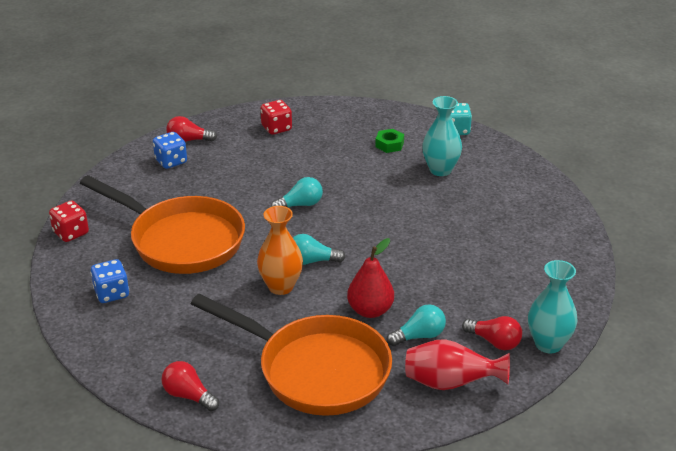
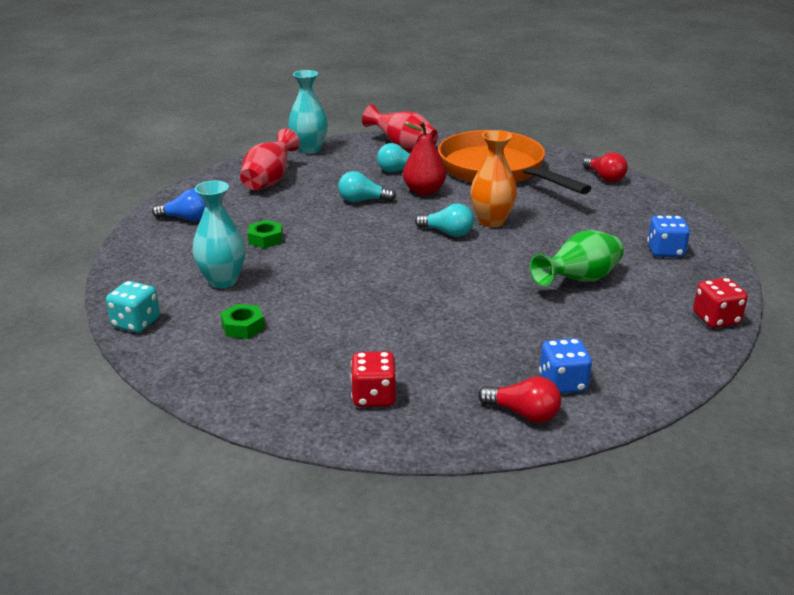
camera: 155 degrees left, 5 degrees down
(181, 240) = (579, 280): orange pan -> green vase
(300, 205) = (420, 284): turquoise light bulb -> turquoise light bulb (362, 200)
(453, 212) = (265, 239): none -> green nut
(494, 342) = (346, 157): red light bulb -> none
(529, 280) = (270, 181): none -> red vase
(539, 214) = (186, 219): none -> blue light bulb

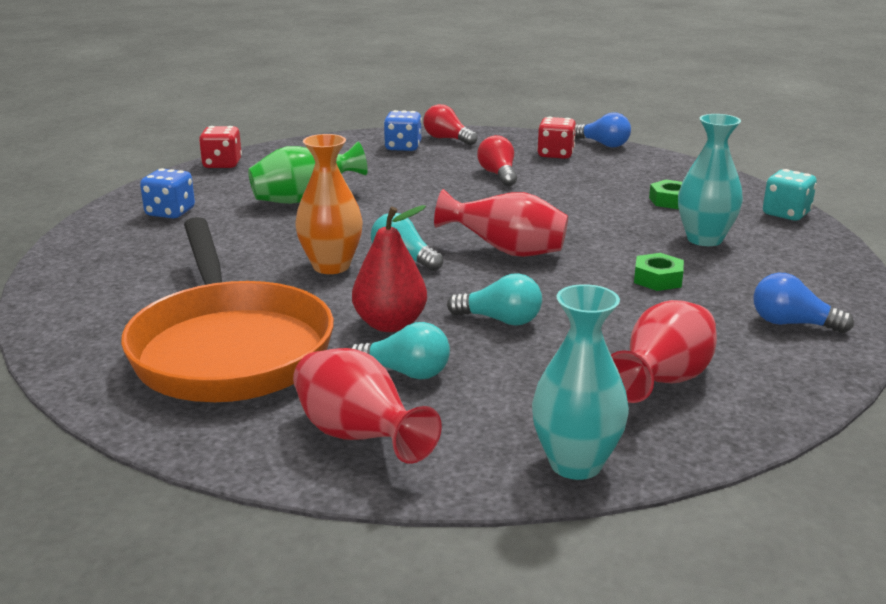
camera: 165 degrees left, 5 degrees down
(316, 434) = (603, 144): none -> blue light bulb
(377, 248) = (507, 252): none -> red vase
(604, 177) = (74, 311): red light bulb -> red light bulb (498, 175)

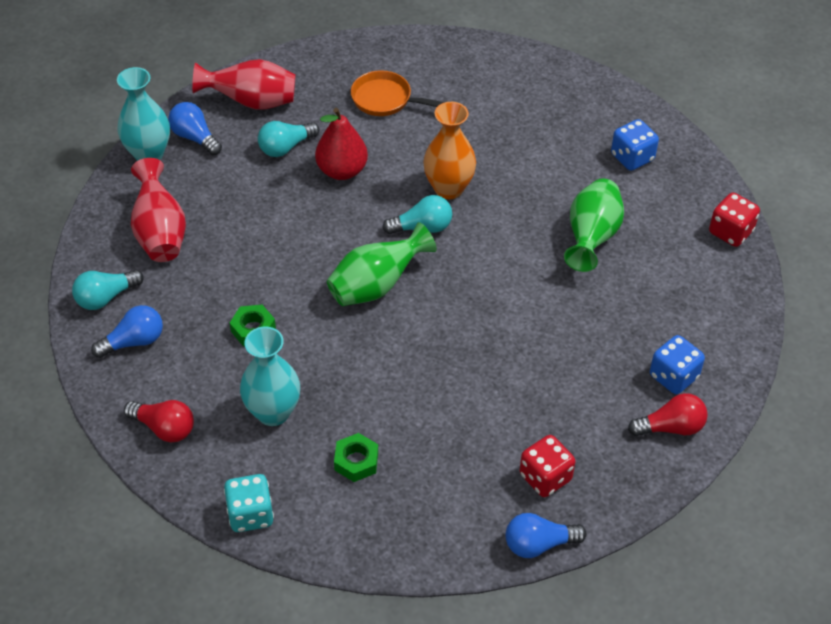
camera: 130 degrees right, 25 degrees up
(229, 348) = (386, 100): orange pan -> orange pan, size x0.47
(489, 445) = (195, 137): none -> blue light bulb
(498, 175) = (532, 392): red light bulb -> red light bulb (164, 428)
(500, 320) = (293, 217): turquoise light bulb -> turquoise light bulb (106, 297)
(507, 252) = (377, 285): red vase -> green vase

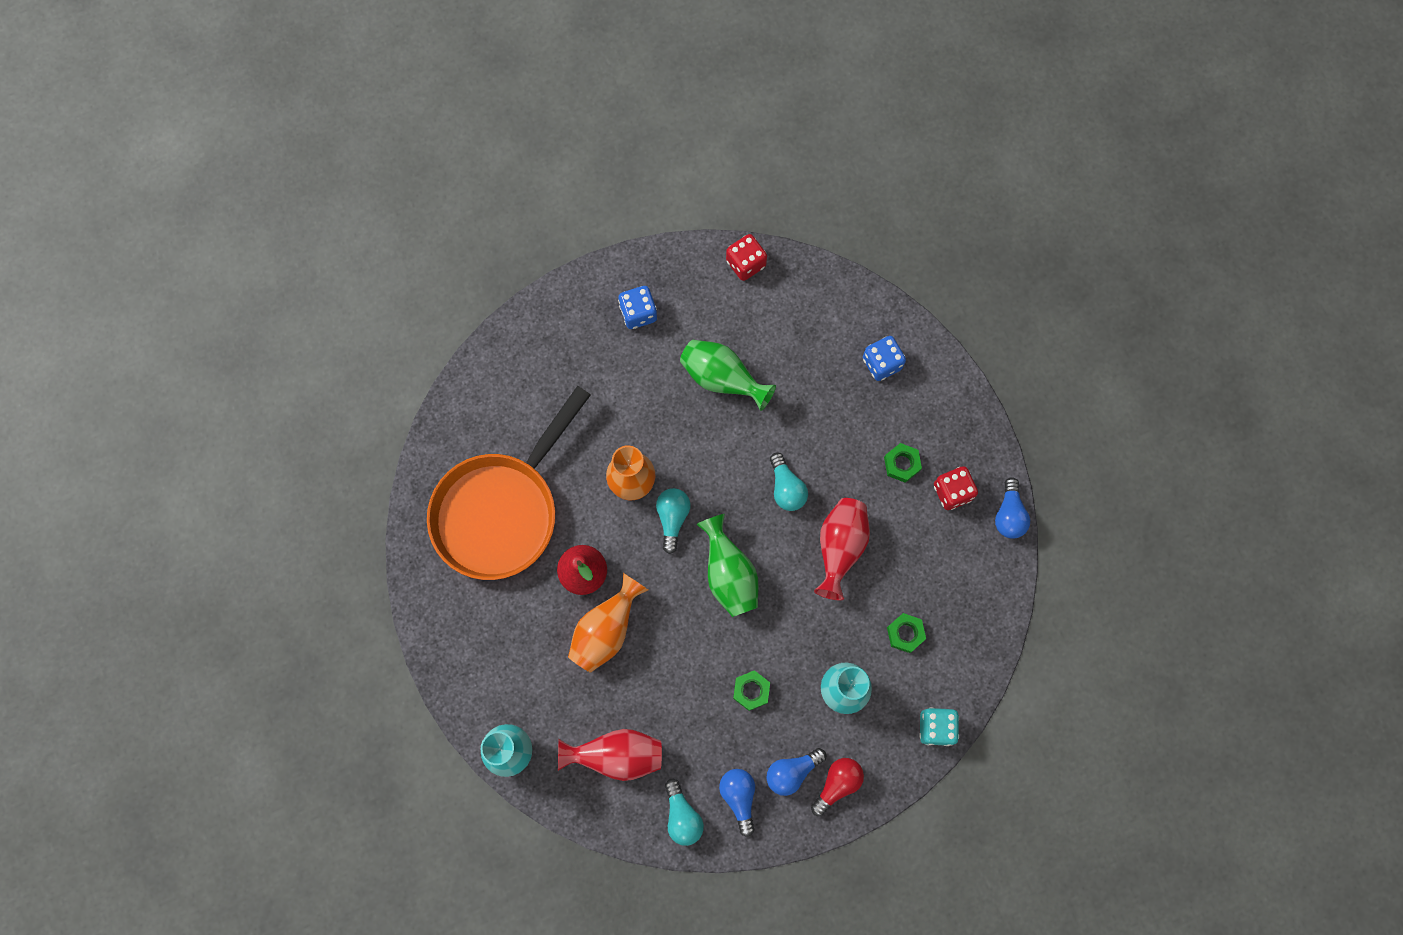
camera: 75 degrees left, 25 degrees up
(195, 137) = (500, 703): blue light bulb -> blue light bulb (792, 772)
(251, 102) = (467, 639): red vase -> red vase (840, 548)
(285, 147) = (538, 618): turquoise light bulb -> turquoise light bulb (786, 488)
(288, 199) = (606, 630): none -> orange vase
(386, 100) = (501, 510): orange pan -> orange pan, size x2.15
(560, 419) = (901, 464): none -> green nut
(671, 427) = (928, 383): red light bulb -> none

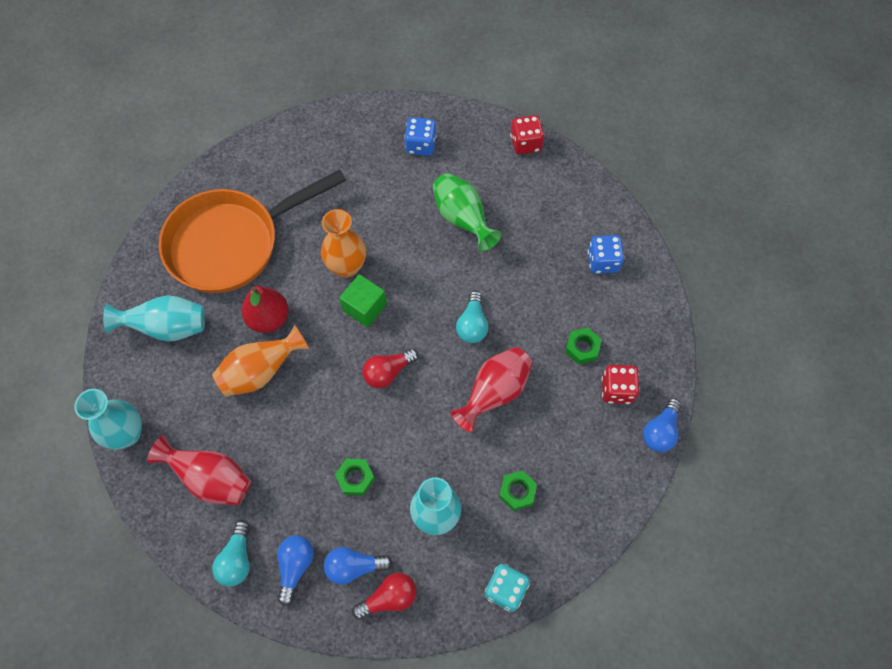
camera: 25 degrees right, 10 degrees down
(487, 628) = (167, 327): none -> turquoise vase
(672, 518) = (364, 307): turquoise light bulb -> green cube
(729, 574) = (388, 372): green vase -> red light bulb

